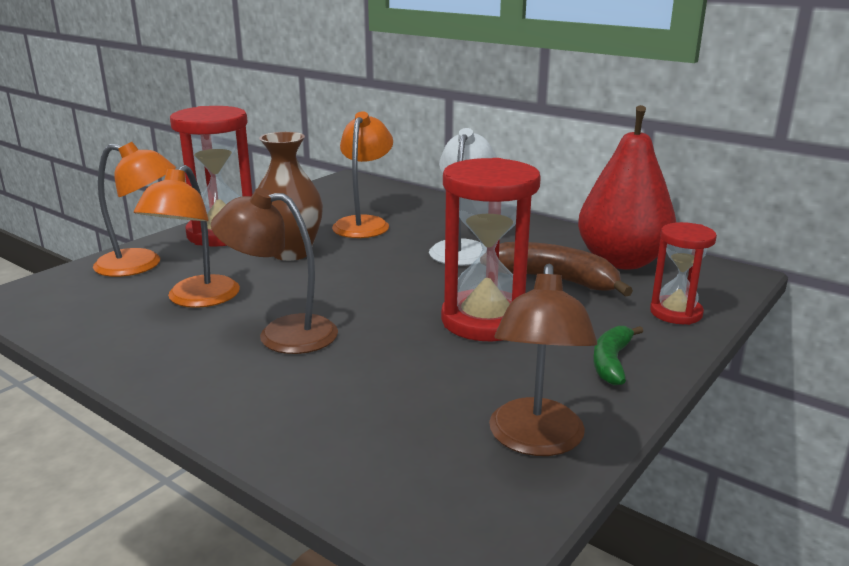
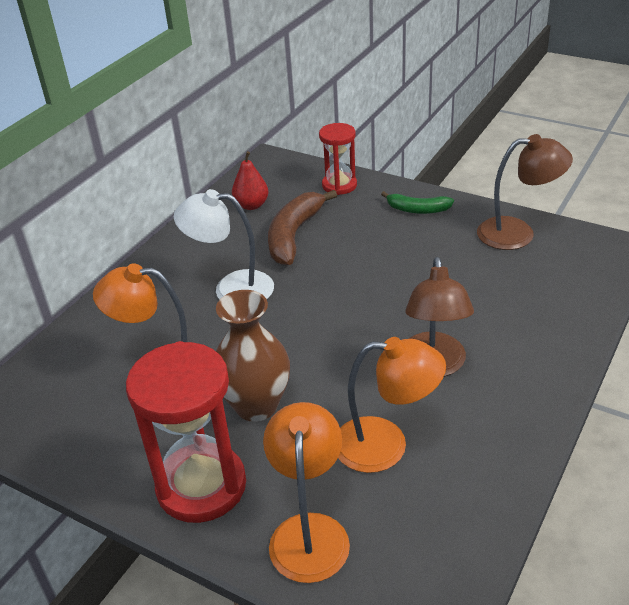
camera: 95 degrees left, 15 degrees up
(485, 320) = (375, 263): red hourglass -> none
(621, 261) = (251, 205): red pear -> red pear, size x0.48

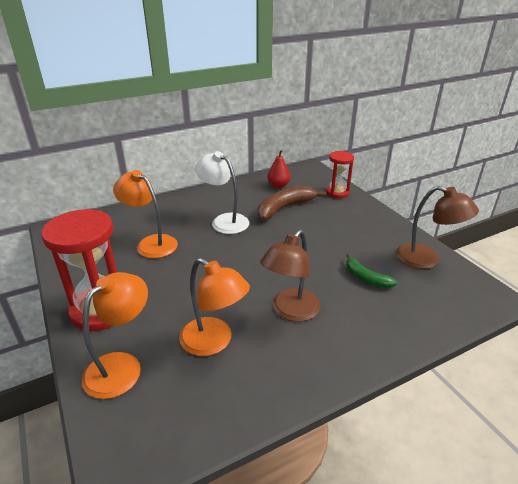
camera: 30 degrees right, 5 degrees down
(256, 405) = (171, 284): brown vase -> none
(417, 209) = (371, 221): green banana -> green banana (366, 278)

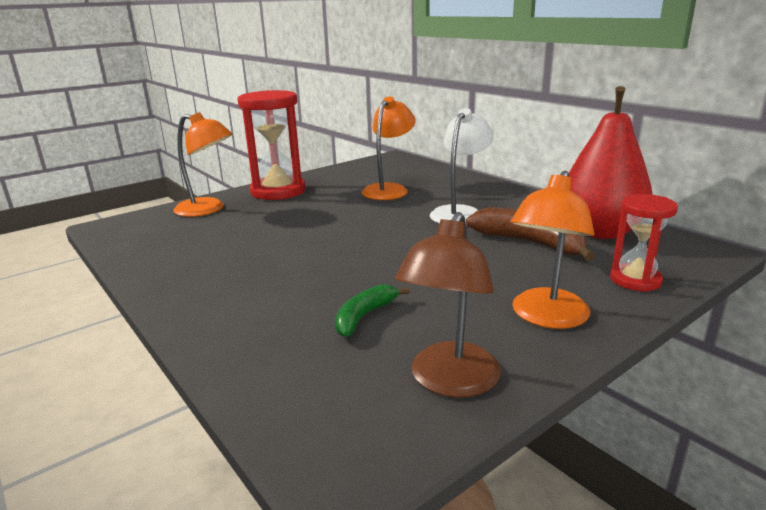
camera: 80 degrees right, 10 degrees down
(214, 342) = (232, 237): orange lamp -> orange lamp (546, 317)
(278, 186) = (599, 232): red pear -> red pear, size x2.09
(290, 311) = (280, 268): brown lamp -> none

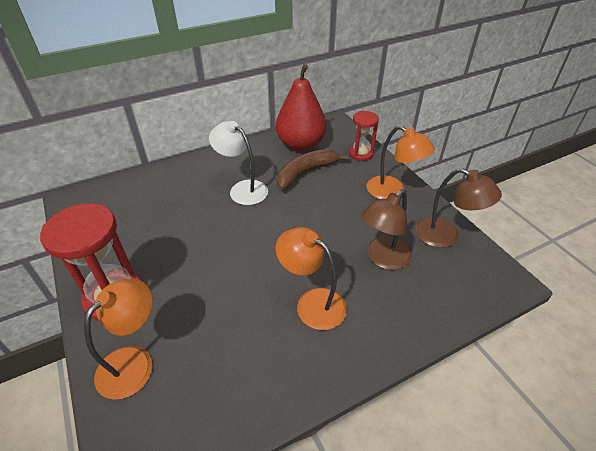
camera: 80 degrees left, 20 degrees up
(364, 316) = (383, 259): green banana -> brown lamp
(389, 189) = (167, 216): orange lamp -> orange lamp (312, 303)

